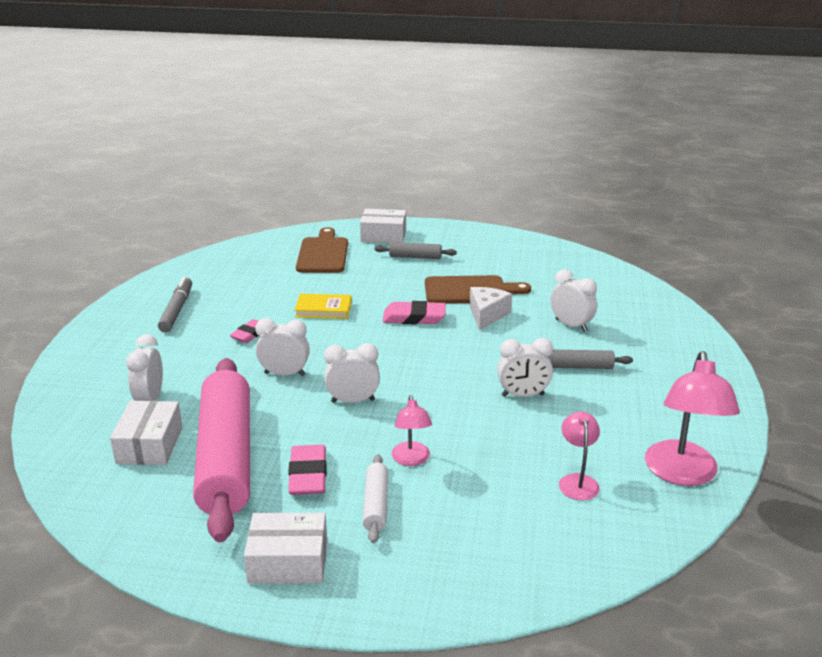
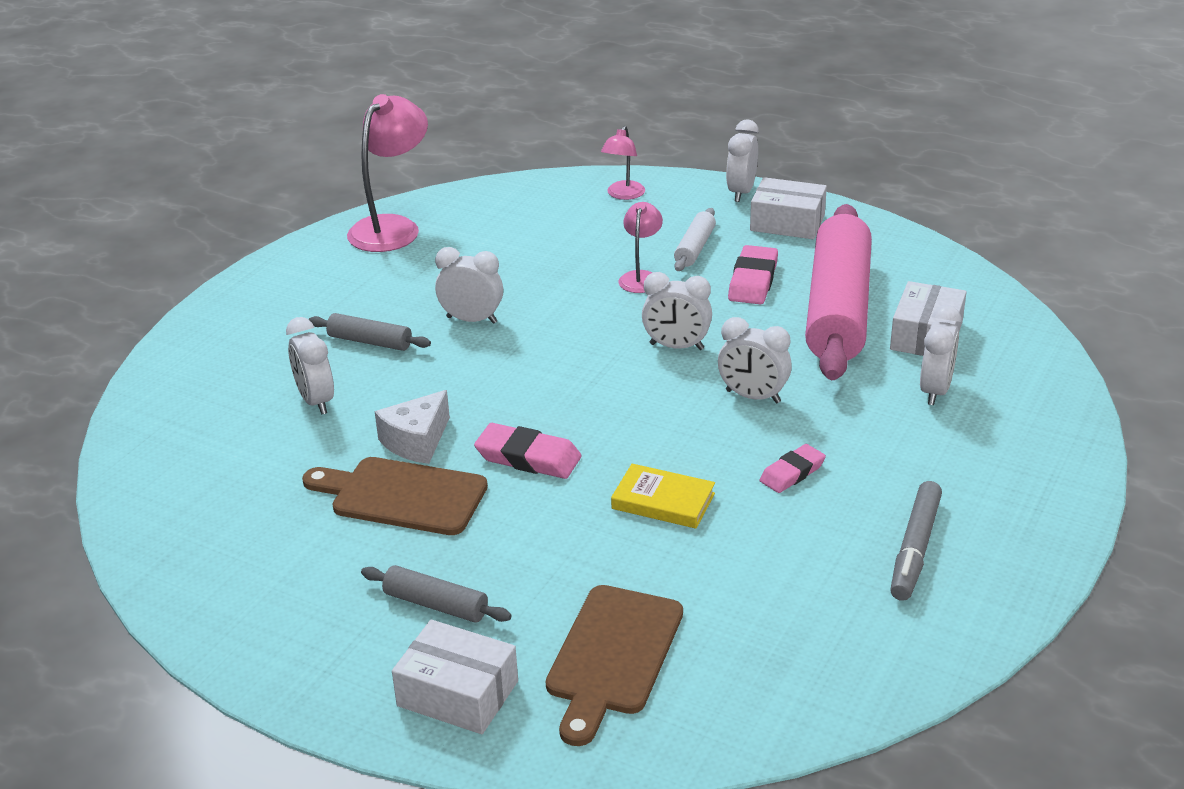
camera: 160 degrees left, 5 degrees up
(353, 604) = (741, 192): none -> white clock
(577, 481) = (494, 237): pink lamp -> pink lamp (623, 195)

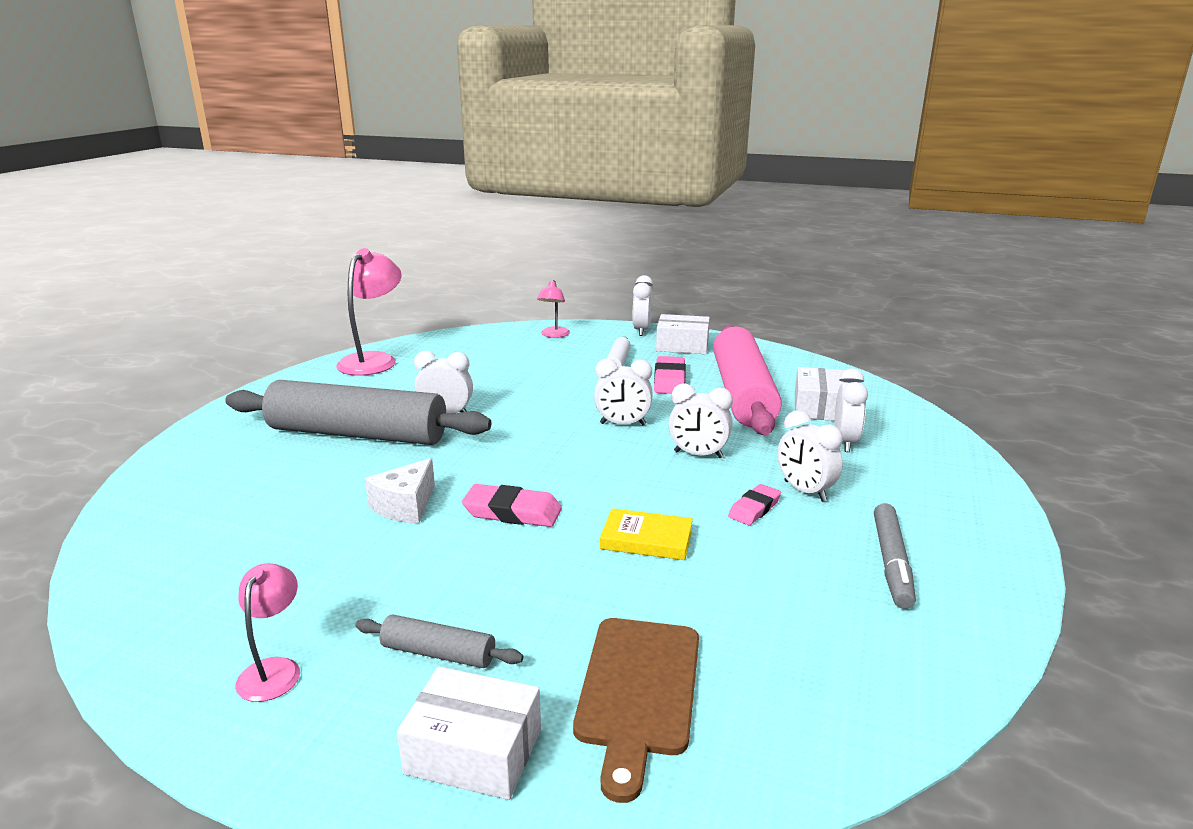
camera: 10 degrees left, 10 degrees down
(316, 401) = (308, 480): white clock -> white clock (804, 491)
(370, 341) = (358, 434): grey rolling pin -> grey rolling pin, size x2.38
(402, 495) = (395, 552): brown cutting board -> none
(641, 277) = (580, 382): pink lamp -> pink lamp (274, 669)

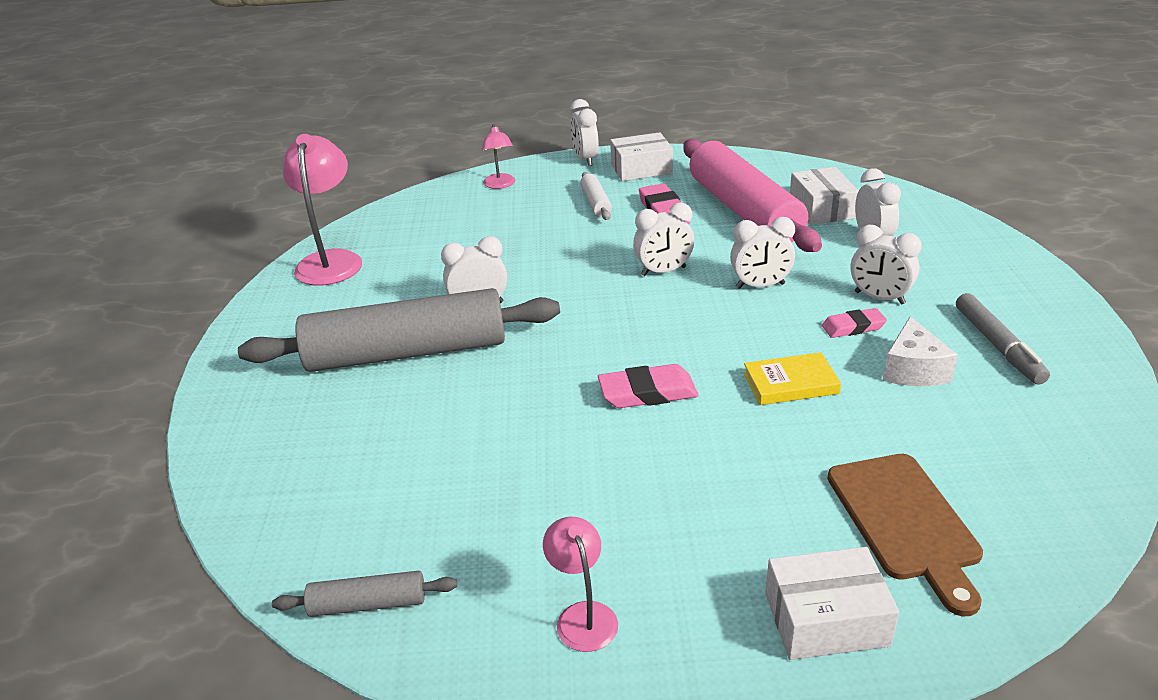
camera: 20 degrees left, 10 degrees up
(405, 506) = (538, 416): white cheese -> white cheese (913, 370)
(438, 653) = (714, 548): grey rolling pin -> grey rolling pin (368, 604)
(754, 508) = (853, 327): pink eraser -> pink eraser turned 60 degrees clockwise

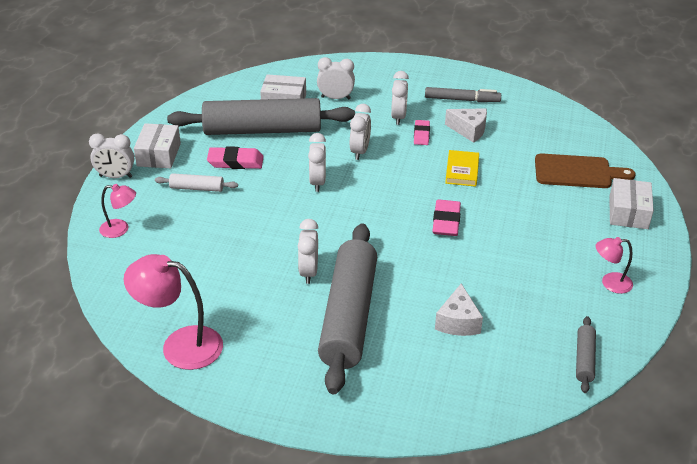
camera: 75 degrees left, 5 degrees up
(421, 446) = (458, 322): none -> white cheese
(743, 211) = (262, 130): pink rolling pin -> grey rolling pin
(879, 298) = (398, 117): white clock -> white clock turned 45 degrees counterclockwise

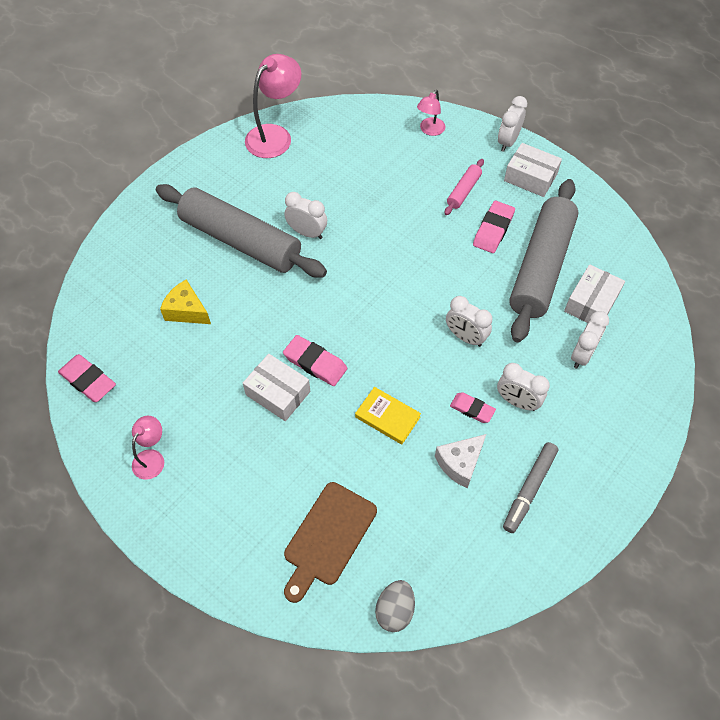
camera: 115 degrees right, 20 degrees up
(197, 188) = (463, 191): white rolling pin -> pink rolling pin
(317, 182) = (429, 282): white clock -> none
(458, 322) = (187, 311): white cheese -> yellow cheese
(584, 359) = (88, 380): grey rolling pin -> pink eraser
(593, 132) = (395, 610): none -> grey egg
(628, 212) = (234, 547): white box -> white box (278, 393)

